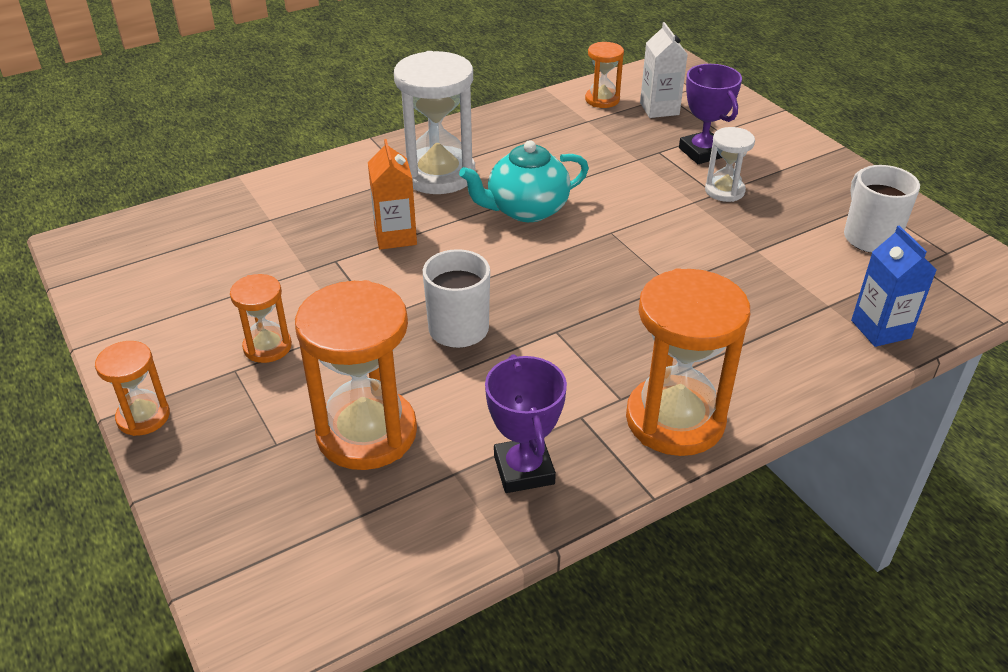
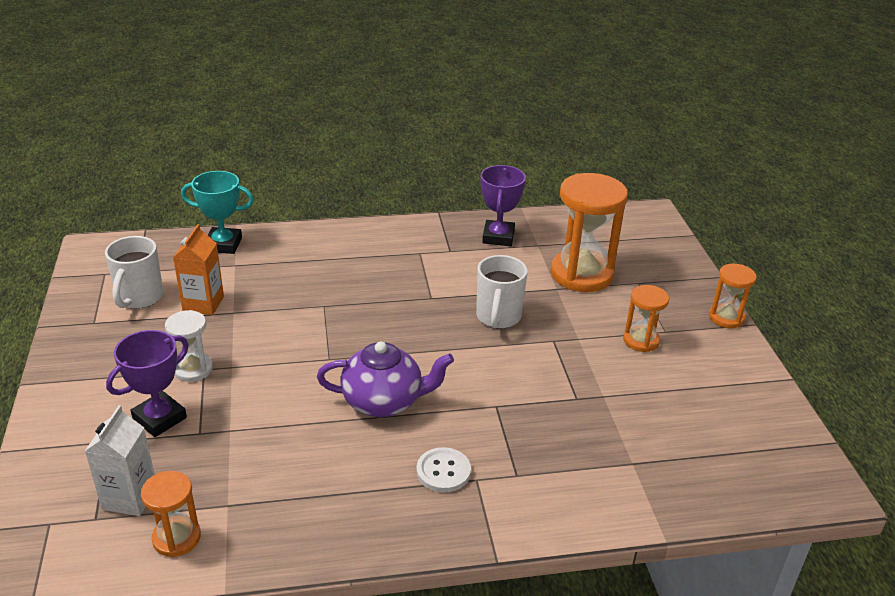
camera: 160 degrees left, 5 degrees down
(395, 236) = (516, 407): orange carton -> orange carton (203, 304)
(438, 174) = (443, 471): white hourglass -> white button
(526, 210) = (384, 401): turquoise teapot -> purple teapot
(675, 420) = (398, 236): orange hourglass -> none
(702, 152) = (159, 418): purple trophy -> purple trophy turned 45 degrees clockwise
(880, 329) = (223, 244): blue carton -> turquoise trophy

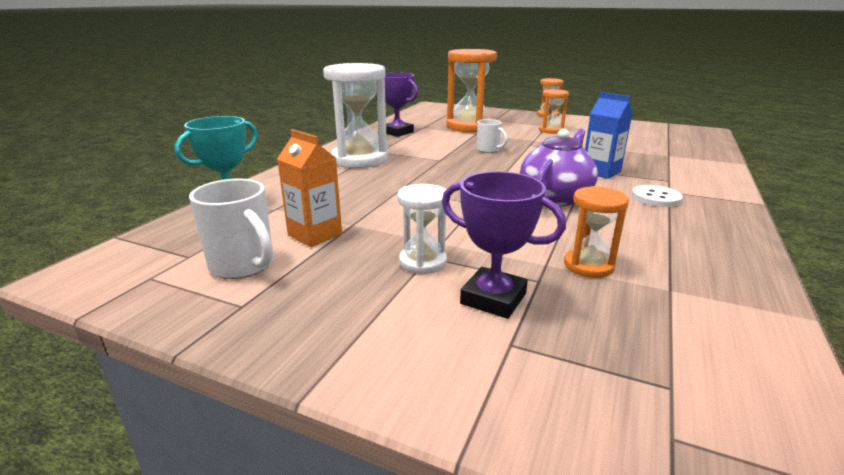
camera: 55 degrees left, 10 degrees down
(129, 498) = (636, 350): white carton -> none
(159, 418) = (493, 298): purple trophy -> purple trophy turned 45 degrees counterclockwise
(176, 538) = (722, 331): orange hourglass -> orange hourglass (588, 266)
(384, 252) = (359, 159): none -> white hourglass
(498, 317) = (488, 150): white mug -> white mug, size x0.62
(498, 417) = (601, 172): none -> blue carton

